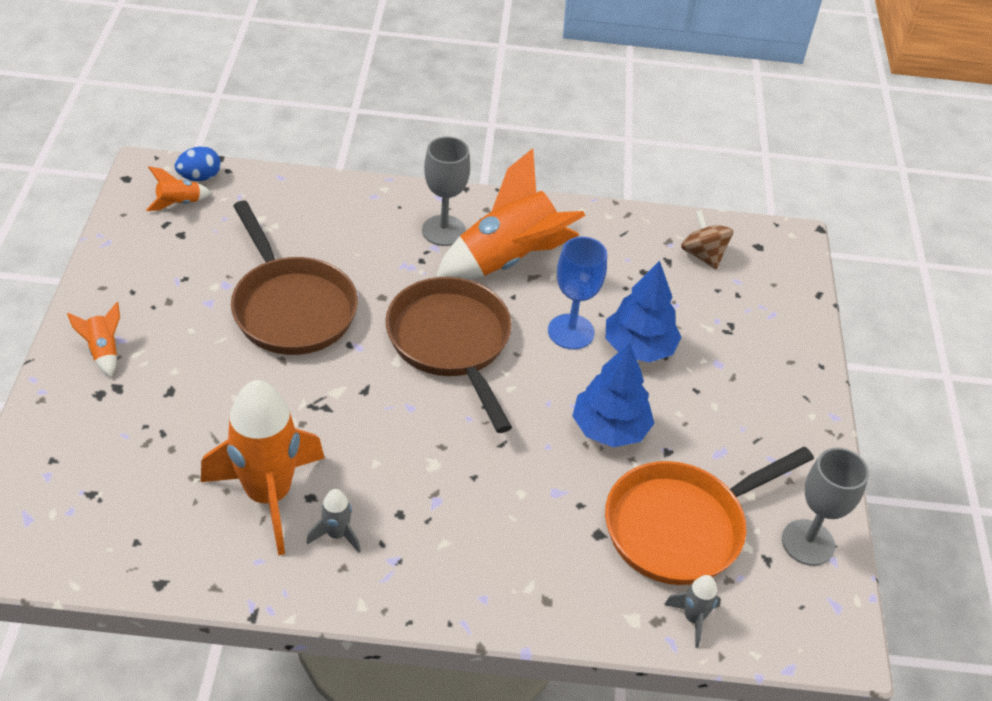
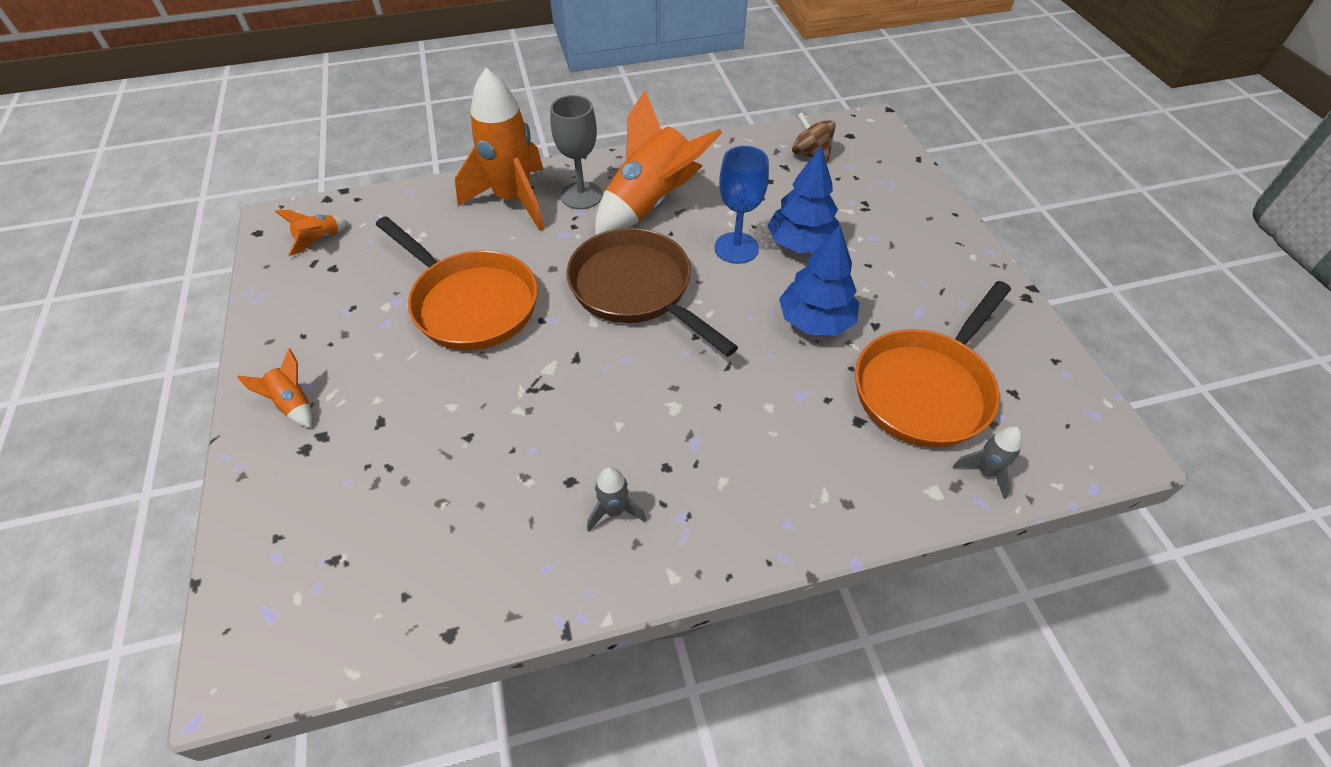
camera: 15 degrees left, 5 degrees up
(200, 177) = (331, 212): blue egg -> none
(269, 496) = (527, 495): orange rocket -> orange rocket (513, 200)
(291, 308) = (470, 303): brown pan -> orange pan
(808, 542) = (1037, 365): grey goblet -> none

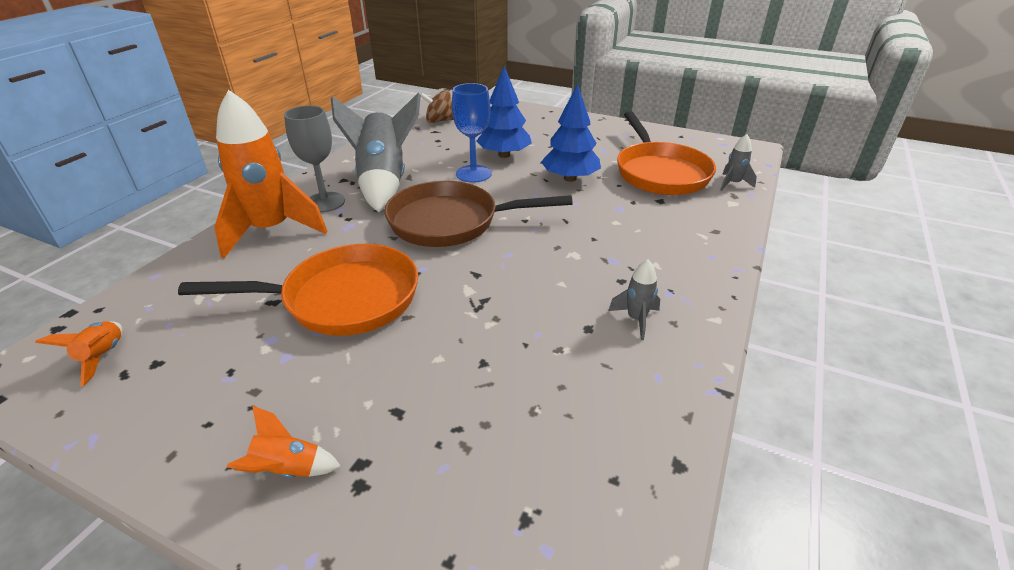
camera: 50 degrees left, 15 degrees down
(651, 204) = (383, 182): orange rocket -> grey rocket

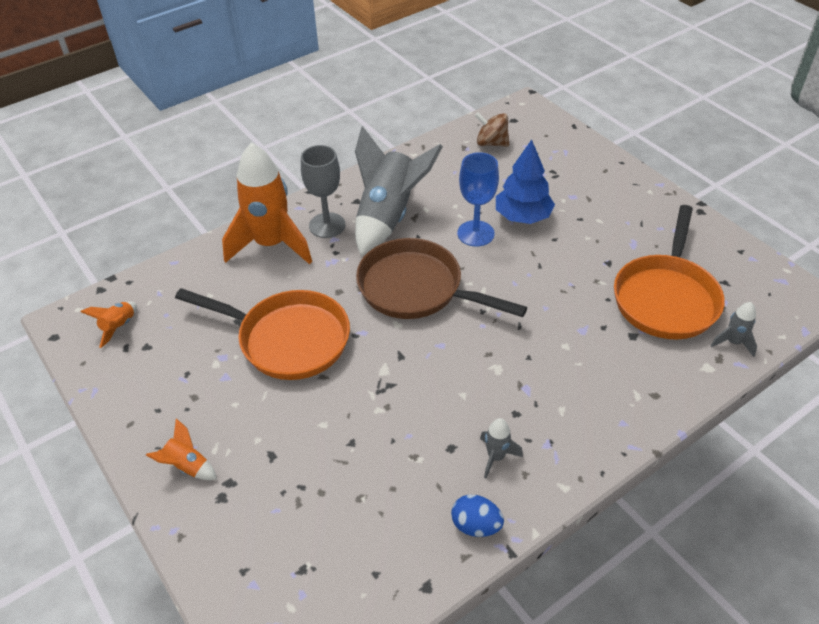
camera: 30 degrees right, 10 degrees up
(570, 178) = (564, 272): blue tree -> none
(672, 383) = (476, 525): none -> blue egg

